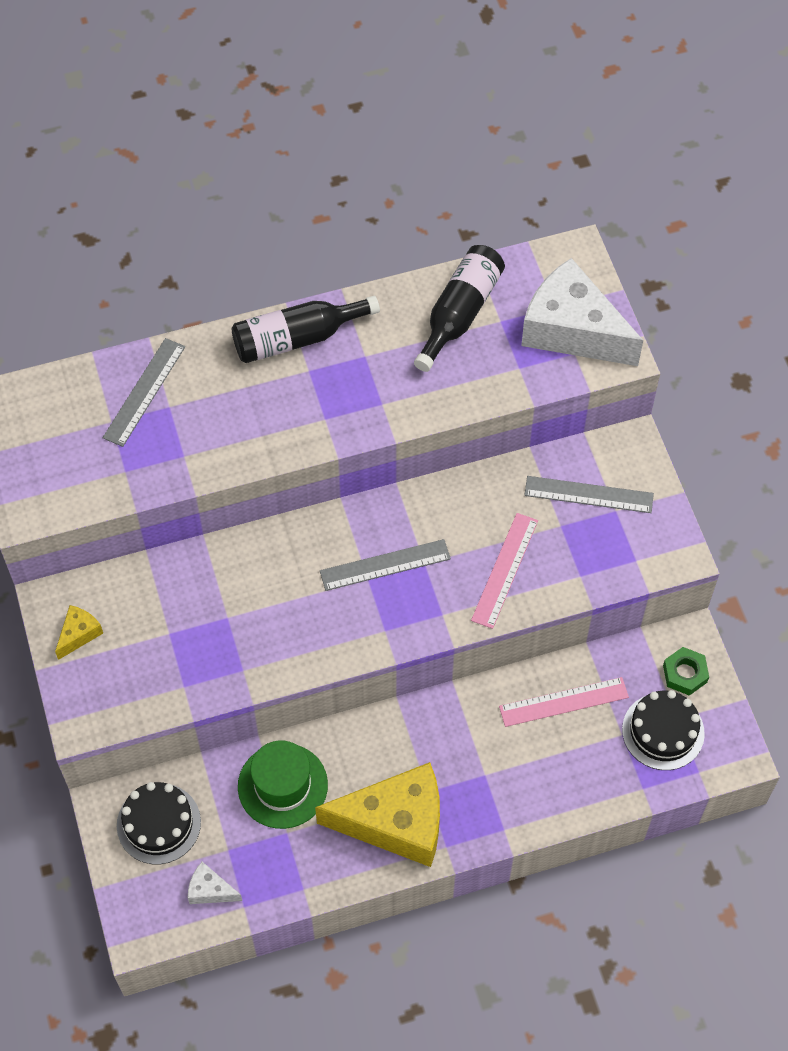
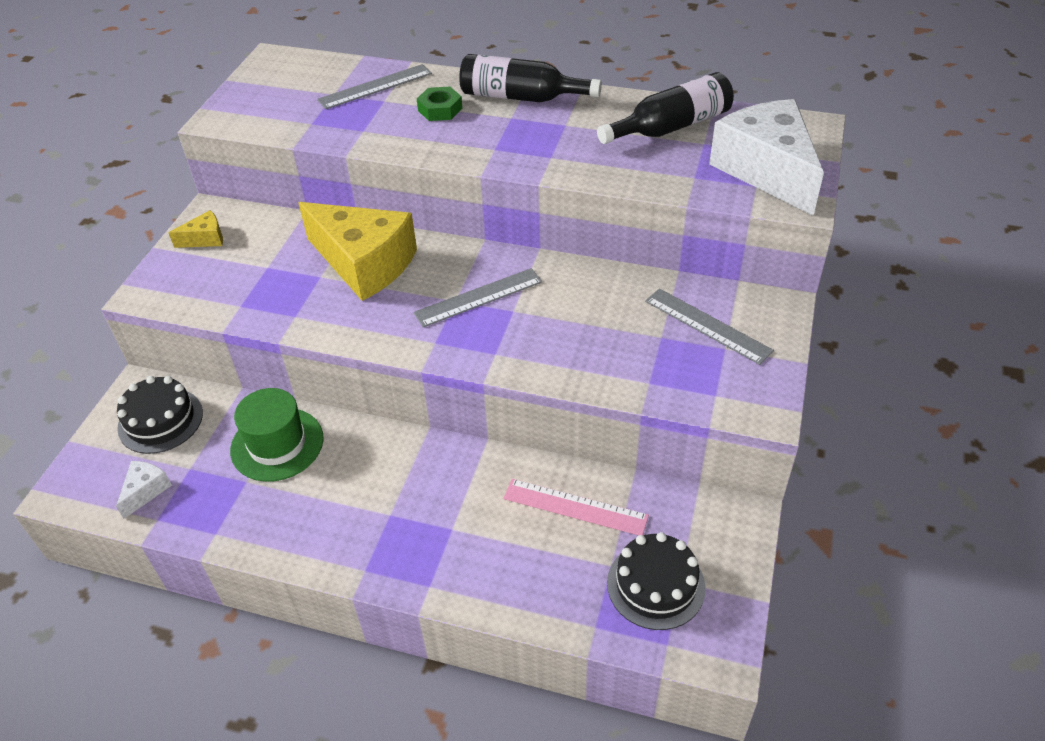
camera: 35 degrees right, 15 degrees down
(210, 890) = (145, 491): white cheese -> white cheese turned 60 degrees clockwise
(385, 565) = (478, 297): grey ruler -> grey ruler turned 45 degrees counterclockwise
(396, 822) = (340, 524): yellow cheese -> yellow cheese (364, 263)
(504, 570) = (580, 346): pink ruler -> none
(685, 674) = (716, 545): green nut -> green nut (440, 109)

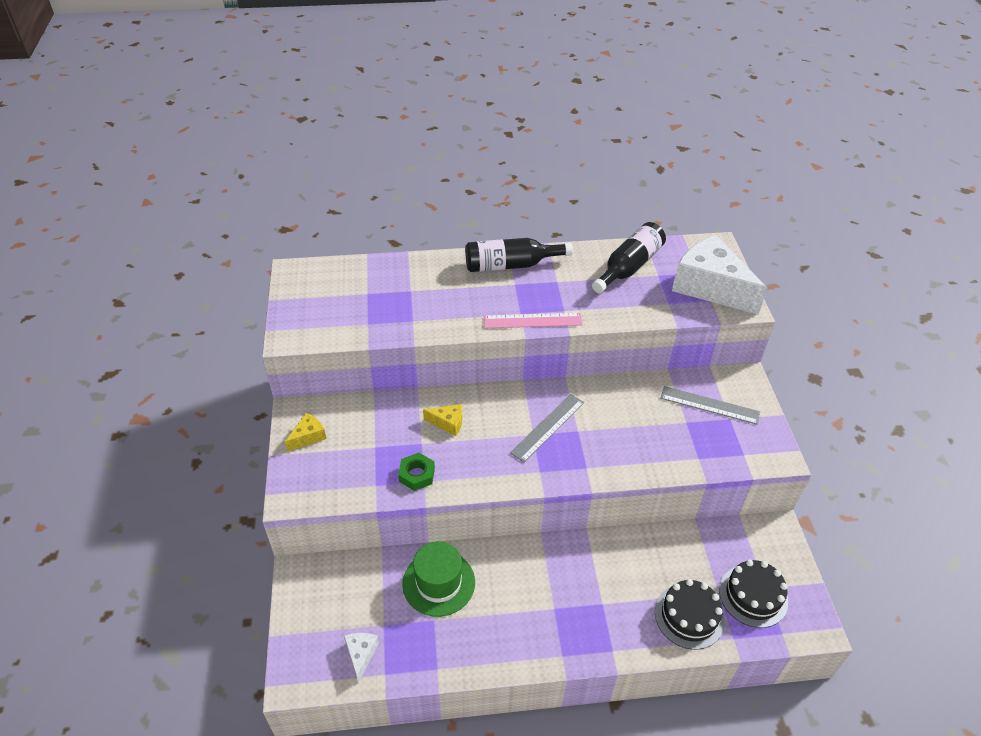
camera: 25 degrees left, 0 degrees up
(160, 420) = (334, 594): black cake -> black cake (689, 616)
(364, 263) = (448, 423): yellow cheese -> yellow cheese, size x0.42
(375, 87) = (395, 280): grey ruler -> none
(440, 109) = (458, 289): green nut -> green nut (417, 475)
(575, 507) = (673, 559): pink ruler -> pink ruler (532, 321)

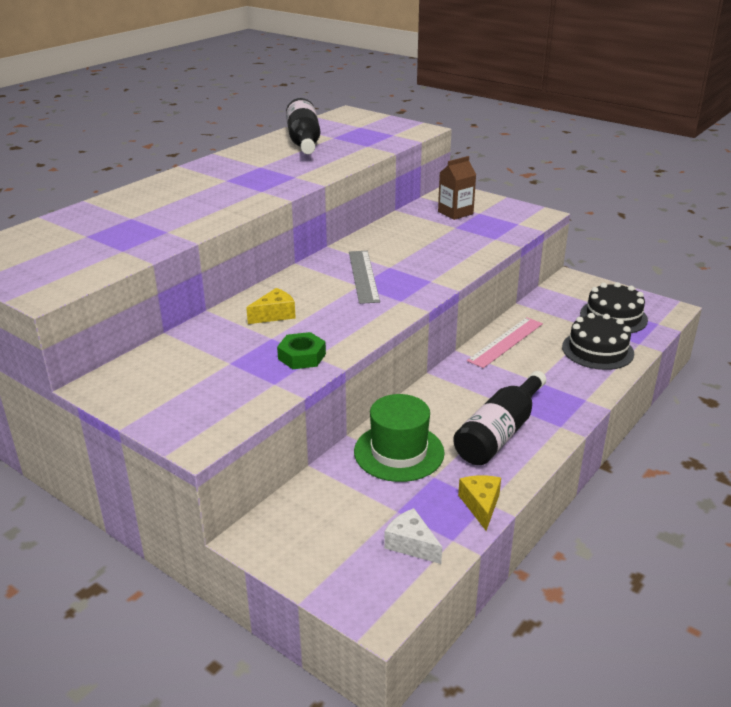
camera: 45 degrees left, 15 degrees down
(308, 436) = (145, 393): yellow cheese -> yellow cheese (480, 505)
(510, 265) = (202, 173): black bottle -> black bottle (499, 433)
(532, 321) = (280, 190): pink ruler -> pink ruler (506, 342)
(709, 405) = (455, 213): grey ruler -> brown carton
(710, 287) = (381, 129): white cheese -> none

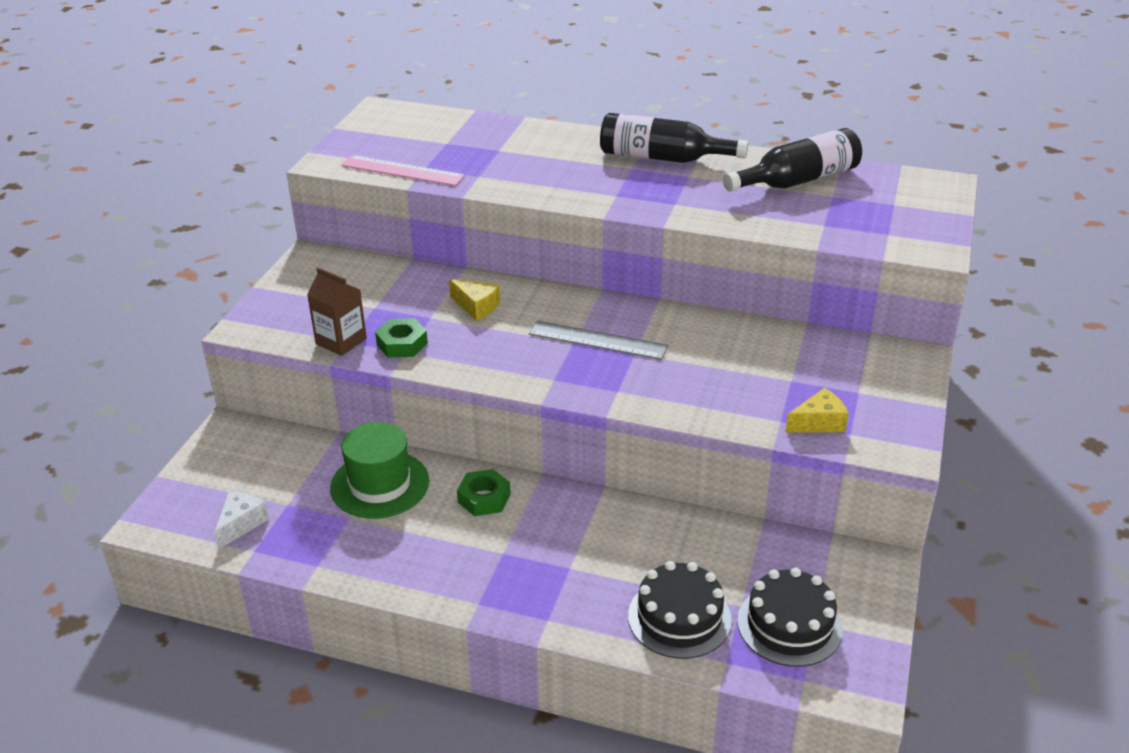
camera: 70 degrees right, 5 degrees up
(363, 276) = (598, 340): grey ruler -> grey ruler turned 45 degrees clockwise
(444, 403) = (484, 498): none -> green nut
(455, 213) = (839, 371): brown carton -> brown carton (341, 341)
(480, 505) = (311, 560): yellow cheese -> yellow cheese (819, 422)
(499, 433) = (443, 553): black bottle -> black bottle (662, 158)
(506, 342) = (649, 525): pink ruler -> pink ruler (402, 171)

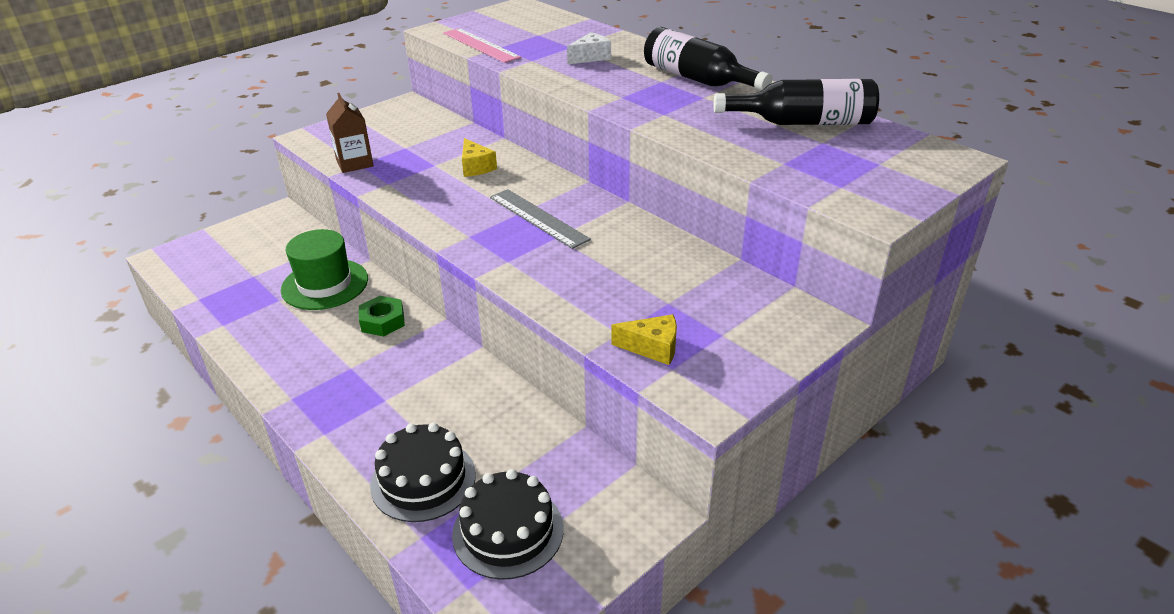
camera: 30 degrees right, 0 degrees up
(241, 524) = (211, 278): white cheese -> white cheese (590, 57)
(402, 344) = (392, 177): green nut -> none

